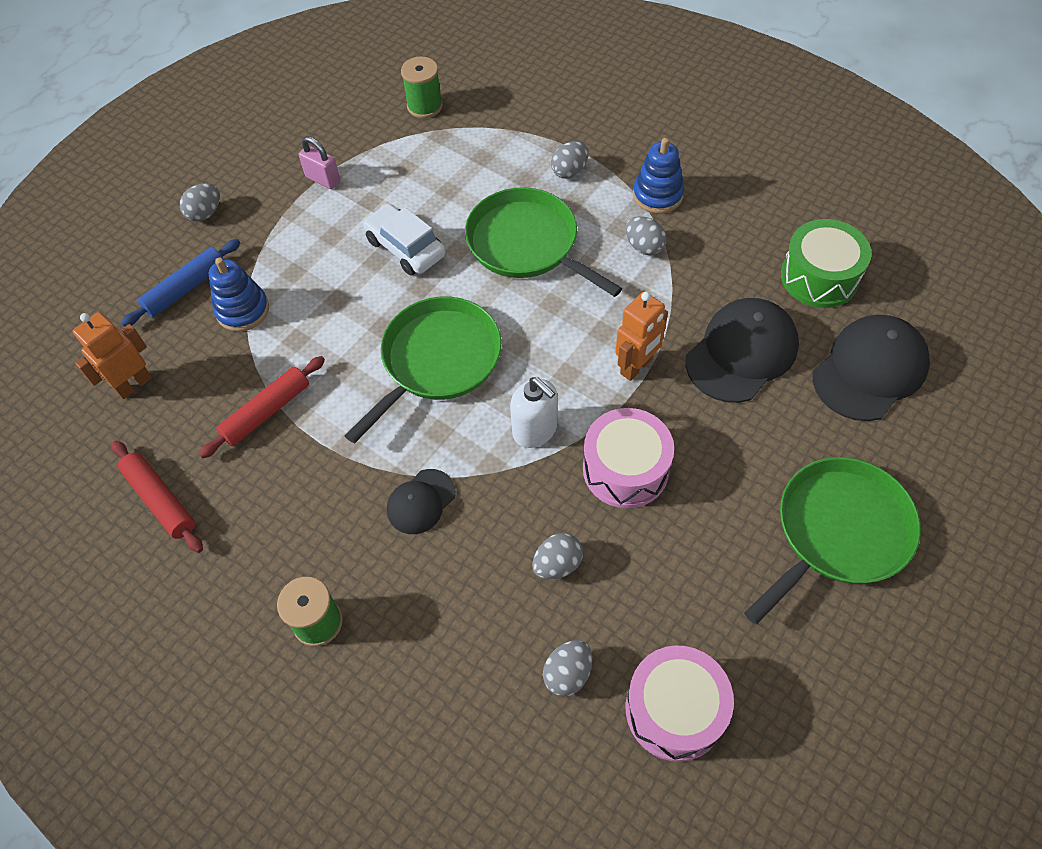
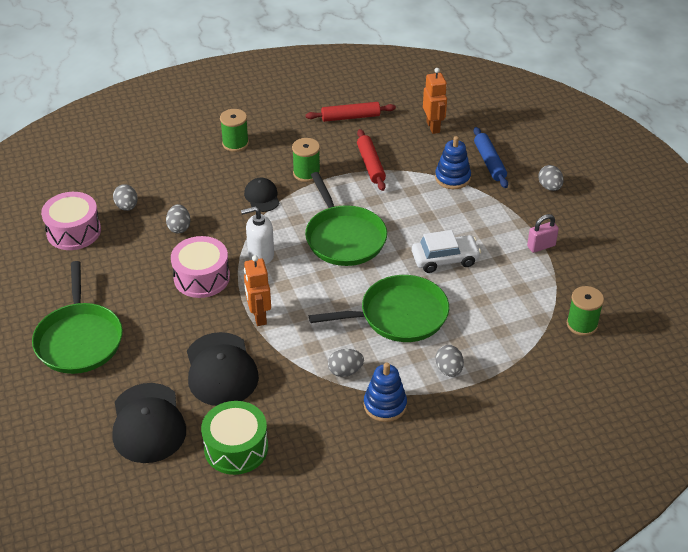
camera: 120 degrees right, 15 degrees down
(333, 478) = (306, 173): none -> green spool

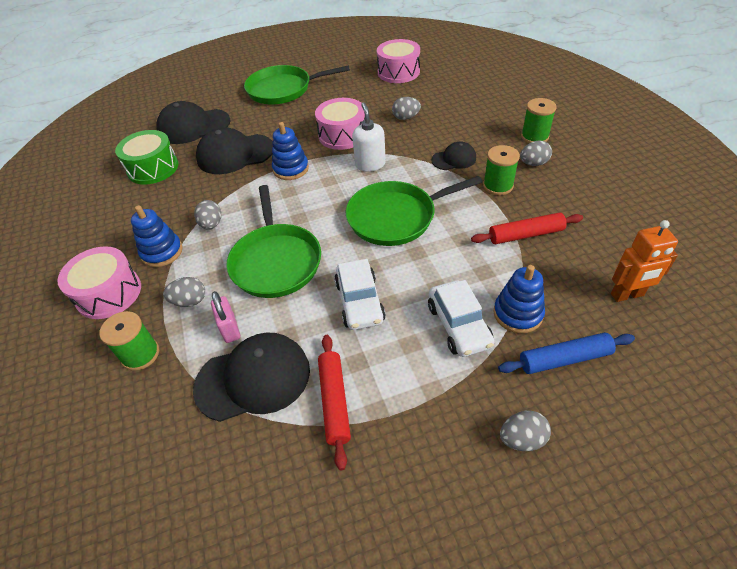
camera: 95 degrees right, 5 degrees up
(127, 207) = (430, 90): grey egg -> grey egg (533, 163)
(259, 316) = (291, 169): orange robot -> blue stacking toy
(350, 117) = (615, 215): red rolling pin -> red rolling pin (334, 401)
(441, 436) = (109, 293): none -> pink drum
(465, 207) = (459, 325): none -> white car
(523, 316) = (253, 378): none -> black cap
(541, 246) = (383, 412): pink padlock -> pink padlock (230, 329)
(582, 324) = (224, 450): green spool -> green spool (140, 354)

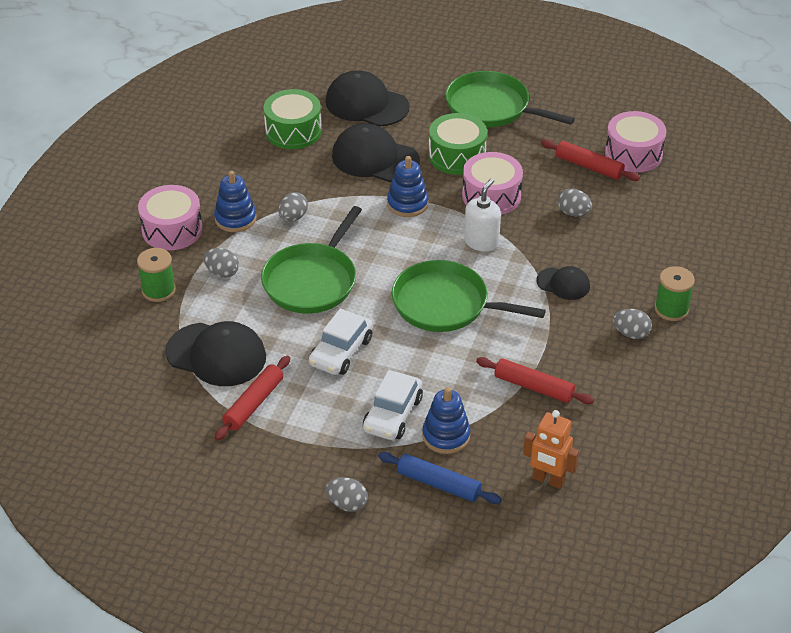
camera: 35 degrees right, 5 degrees down
(230, 329) = (232, 311): pink padlock -> none
(292, 125) = (457, 156): none -> green drum
(382, 90) = (589, 166): none -> red rolling pin
(498, 186) = (569, 333): green spool -> none

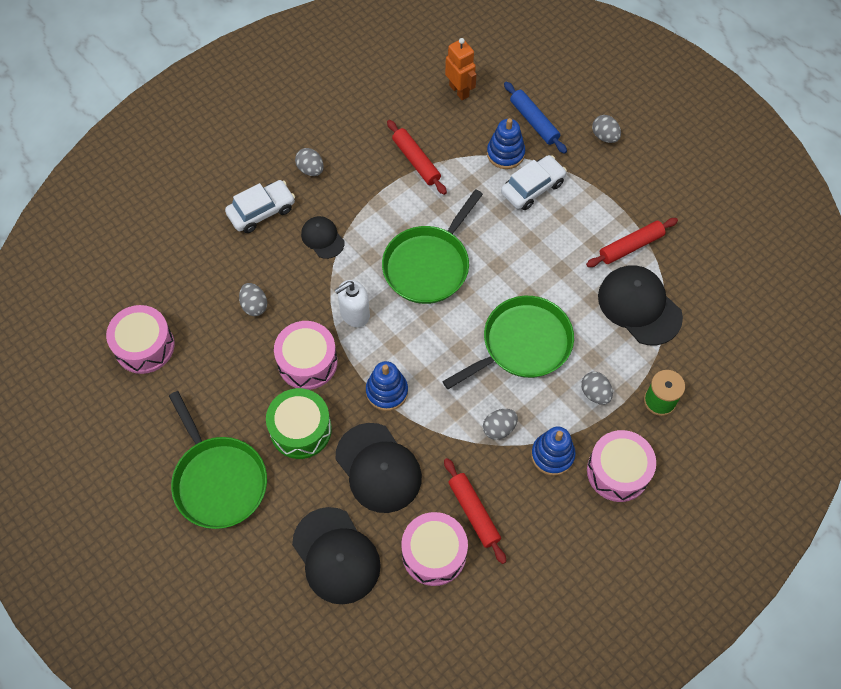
camera: 150 degrees left, 20 degrees up
(293, 131) = (434, 553): green drum -> pink drum
(341, 352) = (539, 260): white car -> white car (261, 211)
(445, 304) = (428, 265): green pan -> green pan turned 75 degrees clockwise
(589, 166) = (196, 352): red rolling pin -> red rolling pin (474, 512)
(671, 309) = (262, 175): green spool -> none

